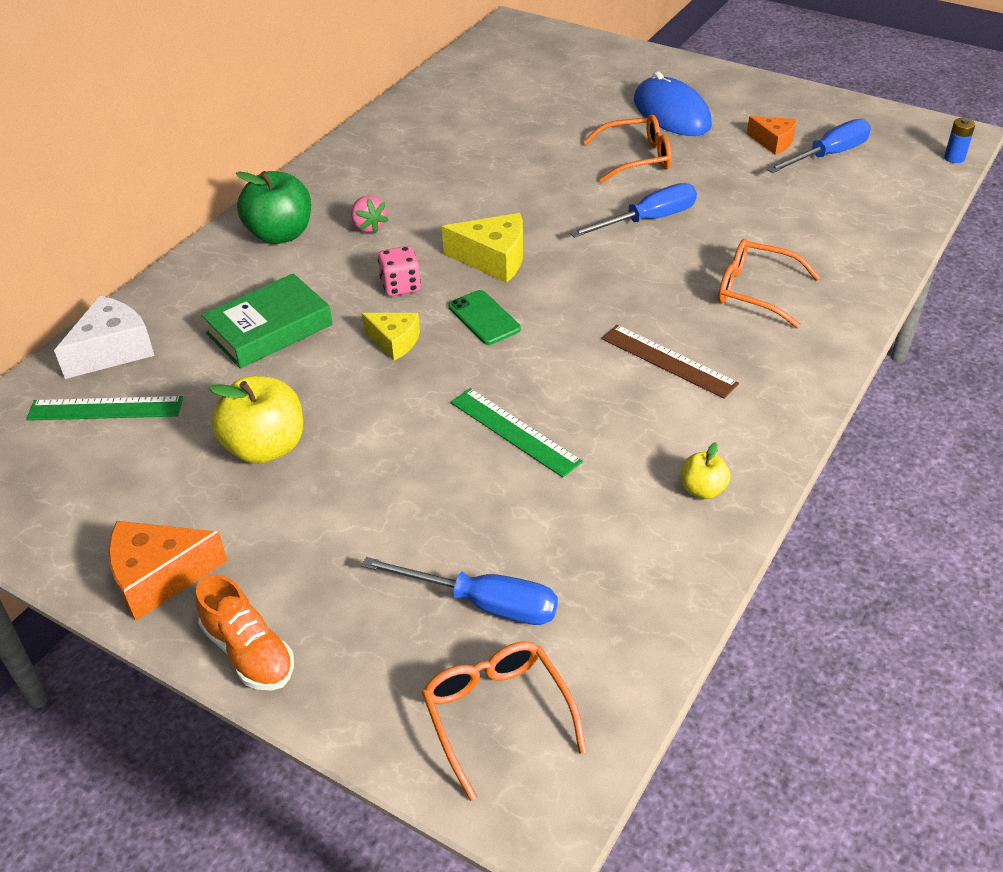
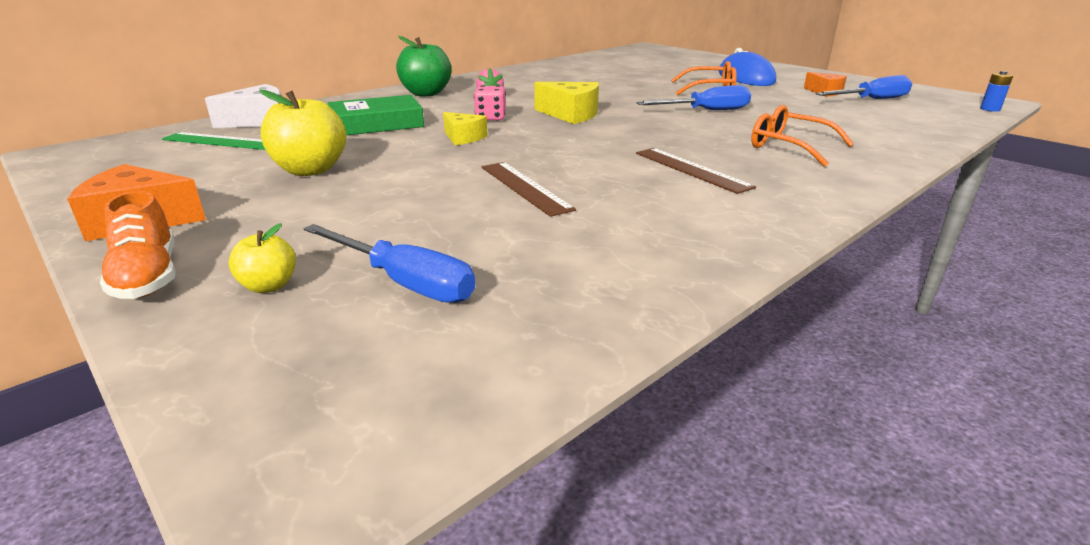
camera: 15 degrees right, 15 degrees down
(484, 318) = (543, 135): green phone -> none
(497, 715) = (337, 373): orange glasses -> none
(514, 431) = (525, 187): green ruler -> brown ruler
(702, 489) = (690, 242): yellow apple -> yellow apple (269, 286)

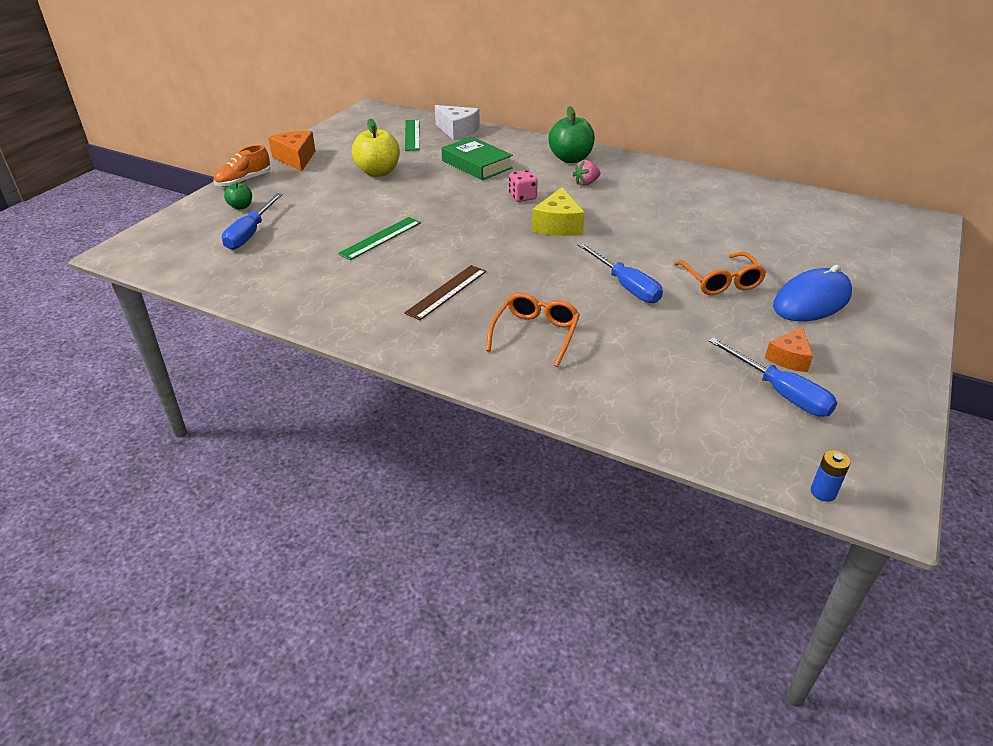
camera: 70 degrees right, 10 degrees up
(269, 286) = (241, 206): yellow apple -> green apple
(463, 138) = (466, 198): yellow cheese -> none
(525, 187) = (381, 238): brown ruler -> green ruler

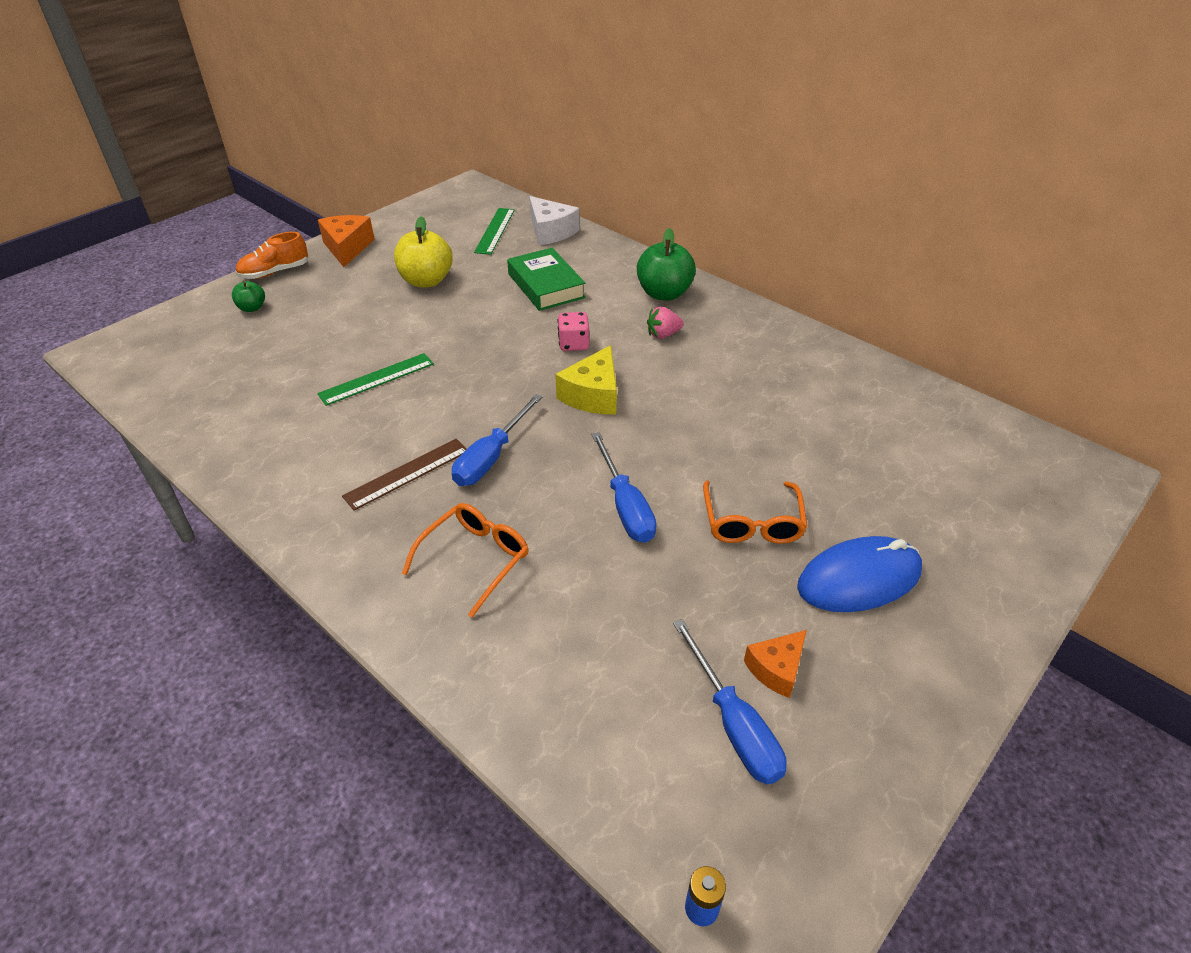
camera: 15 degrees right, 5 degrees up
(250, 233) = (241, 348): blue screwdriver -> blue screwdriver (491, 457)

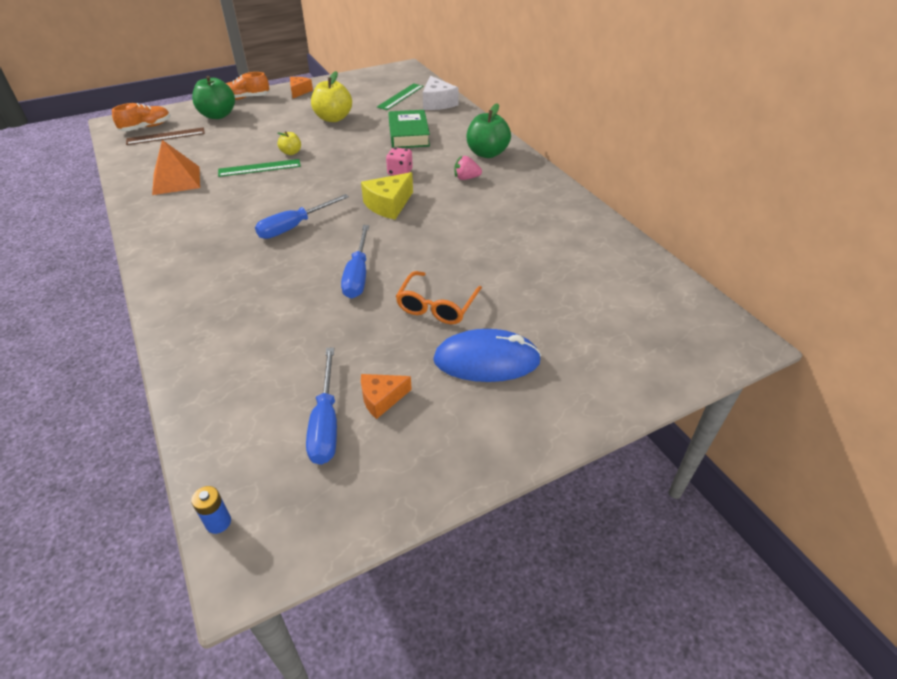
camera: 20 degrees right, 0 degrees up
(152, 349) = (146, 127): none -> orange shoe
(252, 308) = (218, 115): green apple -> green apple, size x1.92
(266, 425) = (176, 180): none -> orange pyramid
(347, 248) = (299, 91): orange cheese -> orange cheese, size x0.65
(405, 345) = (291, 152): none -> yellow apple
(407, 473) = (236, 224): brown ruler -> brown ruler (166, 136)
(475, 559) = (239, 282): orange glasses -> none

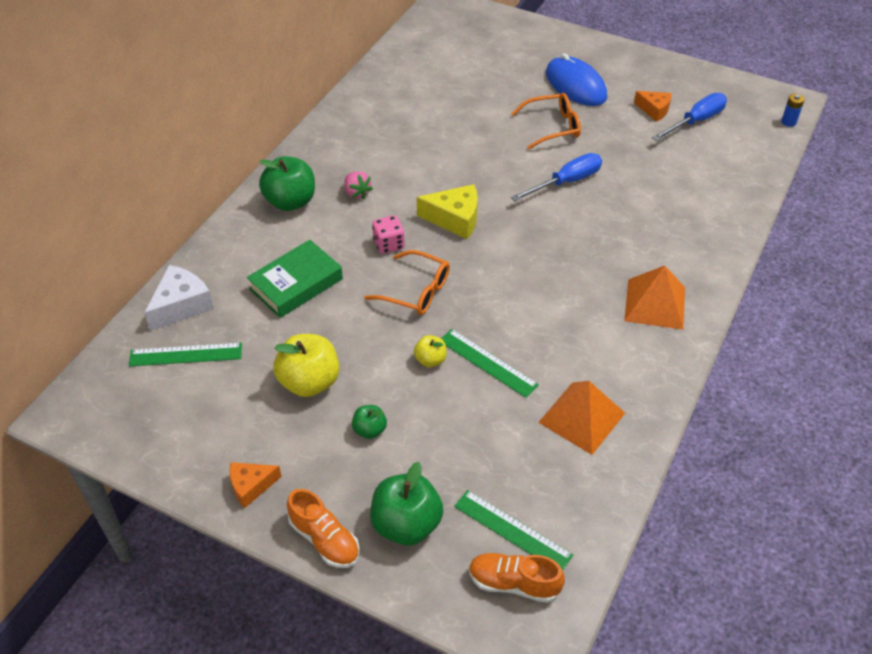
camera: 125 degrees left, 5 degrees up
(166, 136) = (512, 530): brown ruler -> green ruler
(190, 249) = (655, 303): none -> orange pyramid
(279, 123) = (369, 430): none -> green apple
(294, 227) = (552, 259): blue screwdriver -> none
(346, 167) = (416, 291): none -> orange glasses

